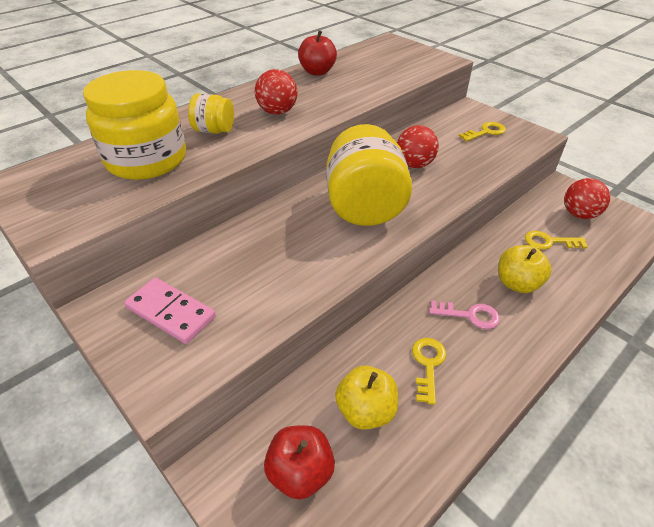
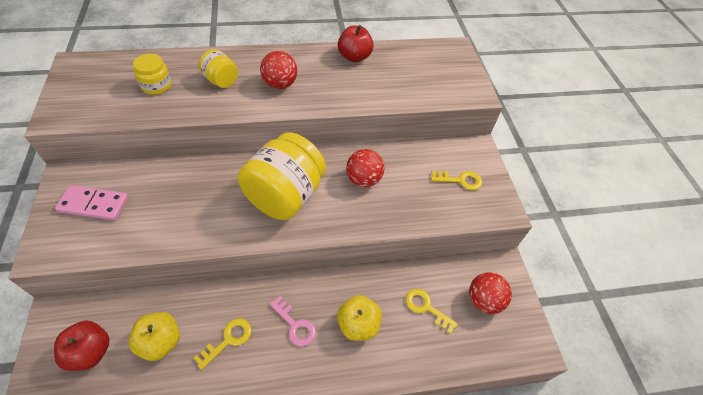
camera: 30 degrees right, 10 degrees up
(147, 160) = (156, 85): yellow jar -> yellow jar, size x0.49
(171, 312) = (94, 204): pink domino -> pink domino turned 60 degrees counterclockwise

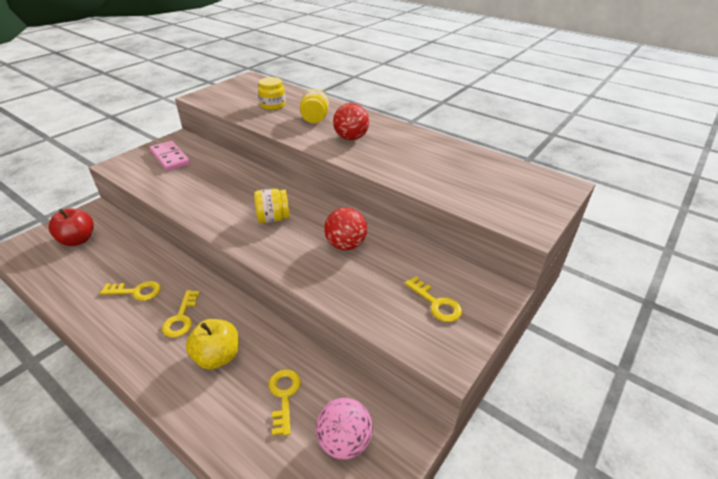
camera: 50 degrees right, 15 degrees down
(160, 342) = (108, 262): yellow apple -> none
(285, 196) = (273, 218): yellow jar -> yellow jar, size x0.49
(295, 325) = (181, 318): pink key -> yellow key
(354, 57) = (441, 148): red apple -> none
(483, 300) = (344, 441): red ball -> pink ball

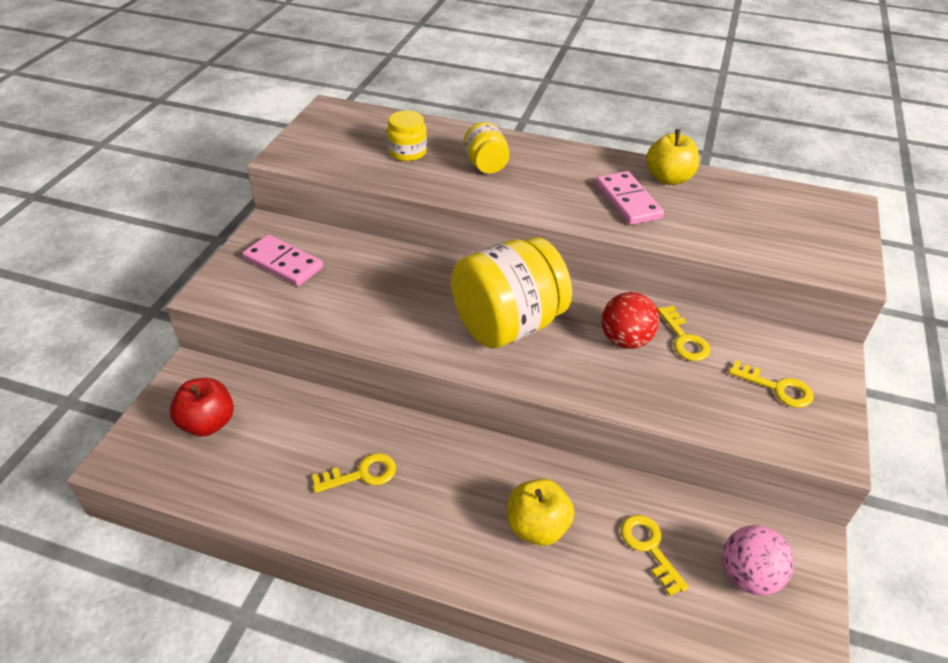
camera: 20 degrees left, 5 degrees up
(181, 318) = (452, 492): yellow key -> yellow key (684, 339)
(273, 218) = (508, 325): yellow jar -> yellow jar, size x2.04
(351, 138) = (558, 187): red ball -> none
(392, 153) = (628, 201): none -> pink domino
(434, 145) = (668, 178): none -> yellow apple

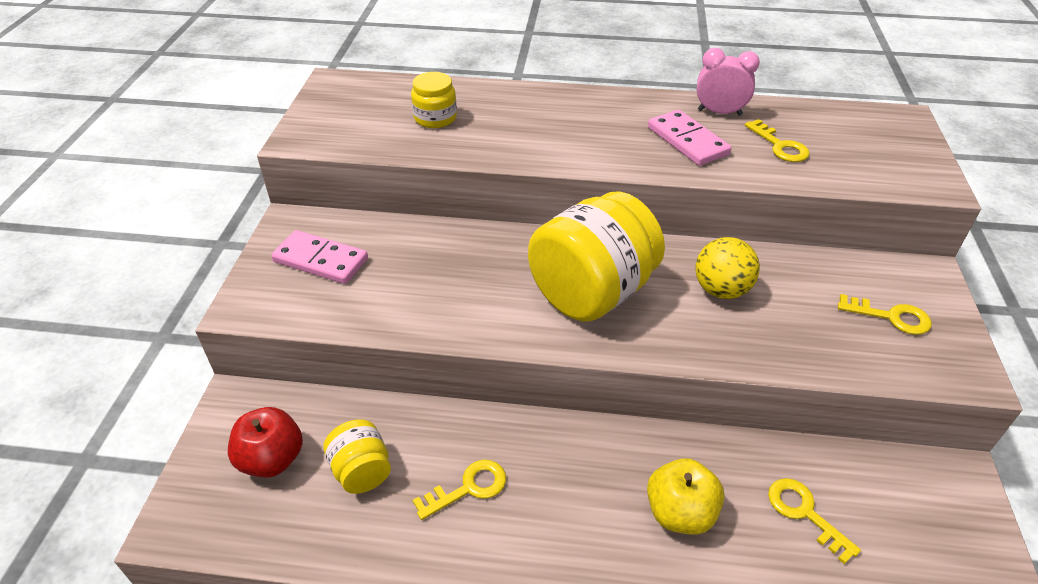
camera: 10 degrees left, 0 degrees up
(486, 165) = (525, 122): yellow jar -> yellow jar (362, 471)
(625, 340) = (721, 290): red ball -> yellow ball
(668, 178) = (719, 112): yellow apple -> pink clock
(684, 339) = (780, 279): yellow key -> yellow key (780, 146)
(748, 576) = (914, 525): pink ball -> none

